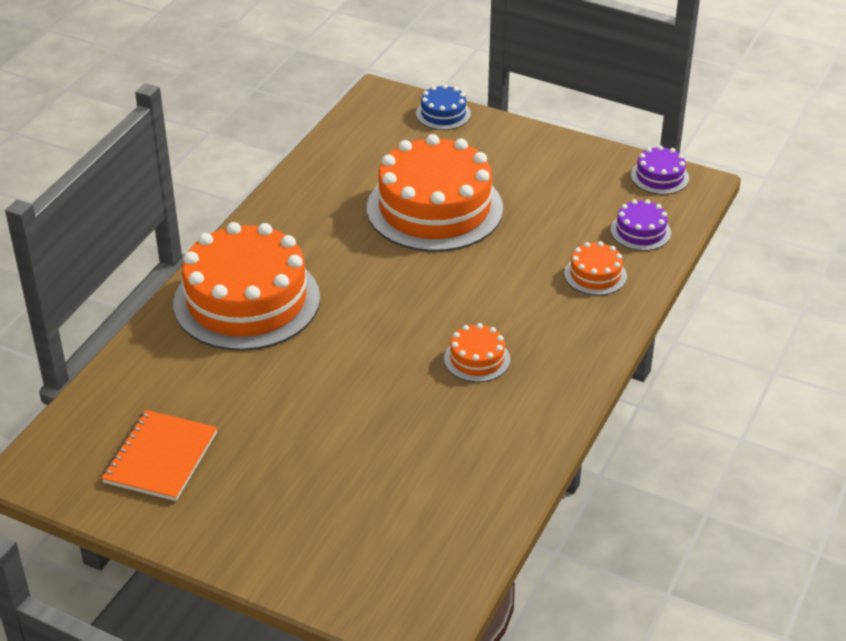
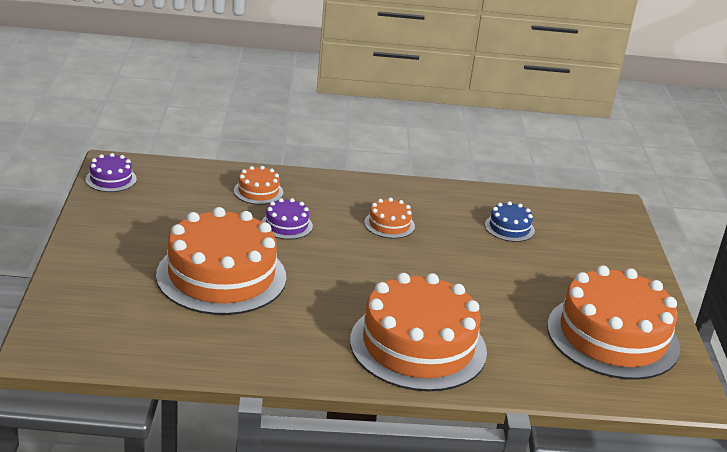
camera: 120 degrees left, 10 degrees down
(161, 458) = (612, 336): orange notebook -> orange cake
(443, 114) = (60, 301): blue cake -> blue cake (509, 228)
(640, 231) = (191, 180): purple cake -> purple cake (286, 225)

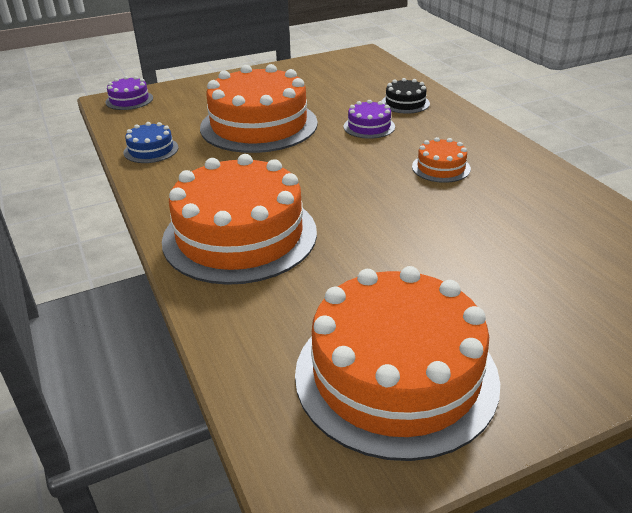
camera: 70 degrees right, 5 degrees up
(111, 179) = (342, 58): purple cake -> purple cake (129, 100)
(258, 191) = (405, 103): orange cake -> black cake
(509, 228) = (546, 235): blue cake -> blue cake (151, 150)

